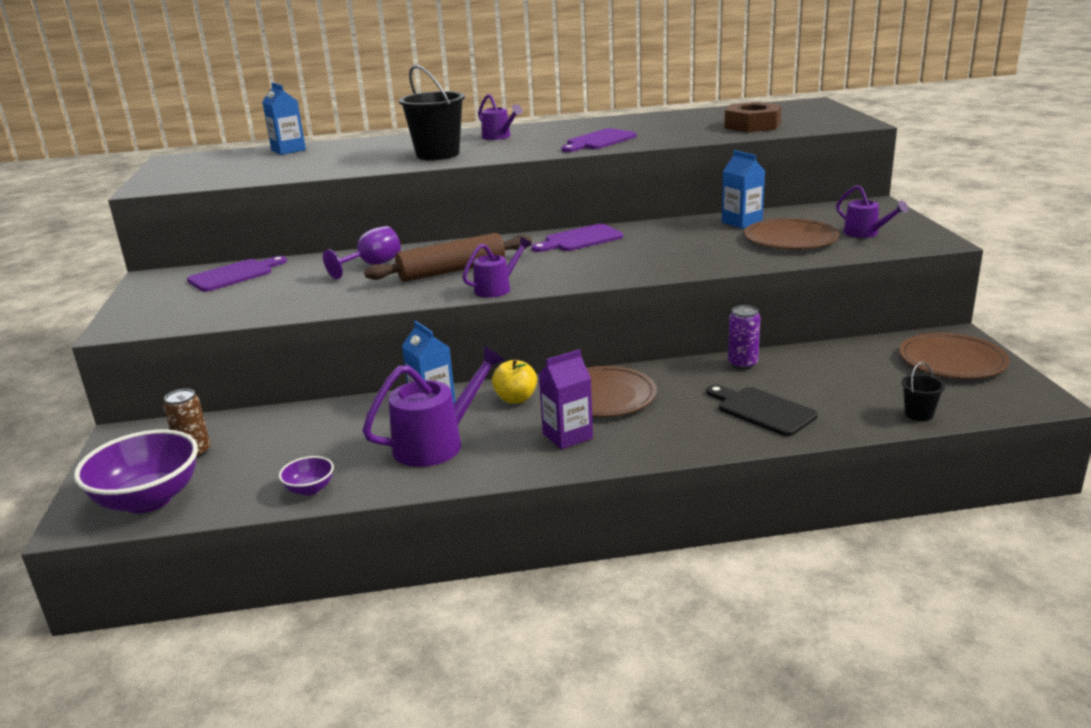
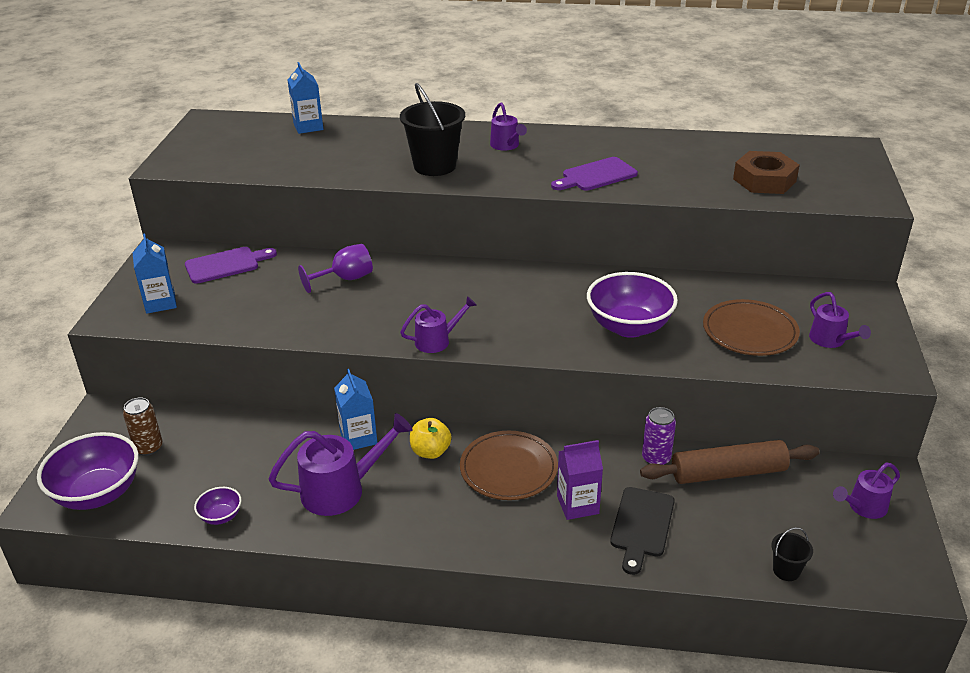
camera: 15 degrees right, 10 degrees up
(452, 270) = (410, 304): brown rolling pin -> brown rolling pin (728, 473)
(567, 436) = (453, 511): purple carton -> purple carton (577, 505)
(580, 239) = (547, 284): purple cutting board -> none
(678, 252) = (629, 327): none -> purple bowl
(741, 222) = (717, 292): blue carton -> blue carton (160, 303)
(762, 410) = (641, 525): black cutting board -> black cutting board turned 135 degrees counterclockwise
(952, 361) = (863, 507): brown plate -> purple watering can

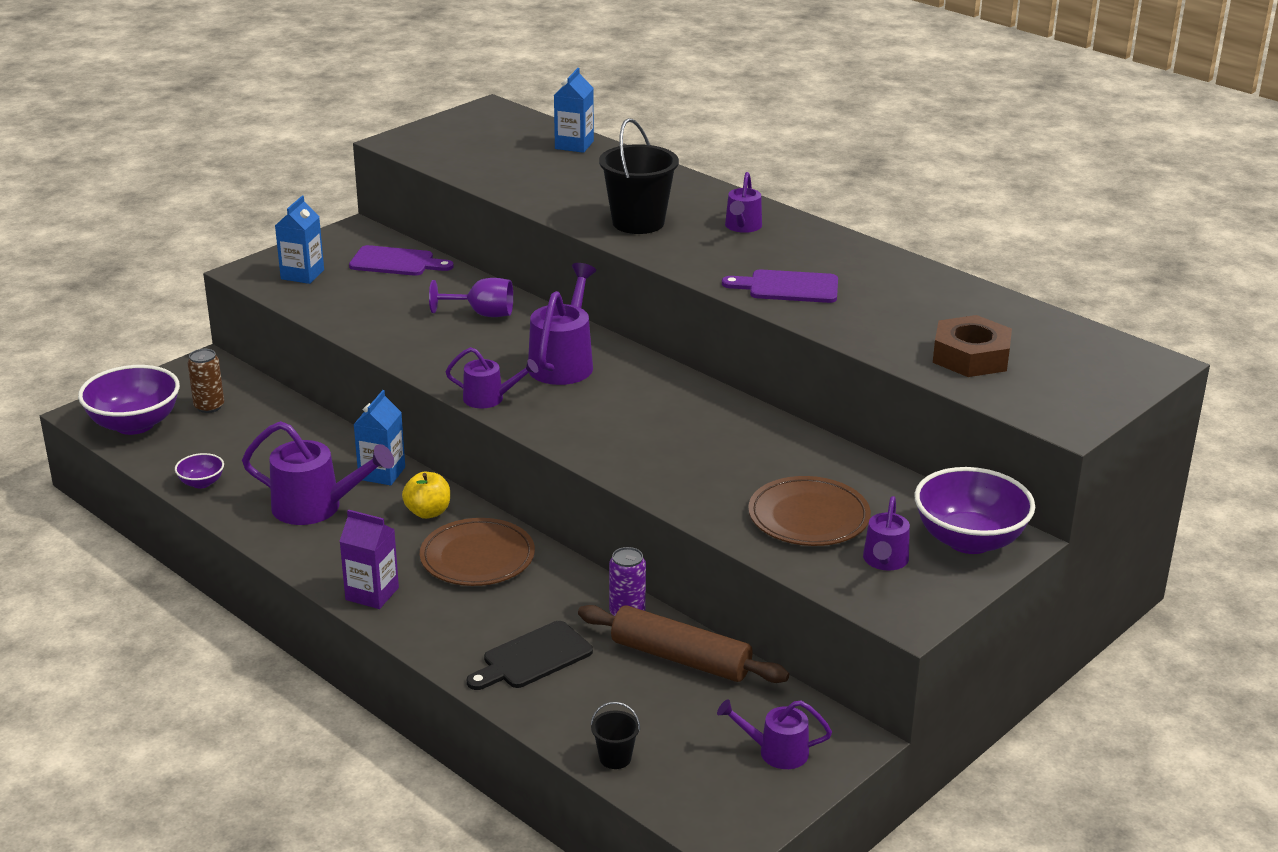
camera: 35 degrees right, 5 degrees down
(451, 291) = (563, 362): none -> purple watering can
(577, 505) = (499, 614): purple carton -> purple carton (372, 594)
(629, 327) = (689, 461): purple bowl -> purple bowl (969, 540)

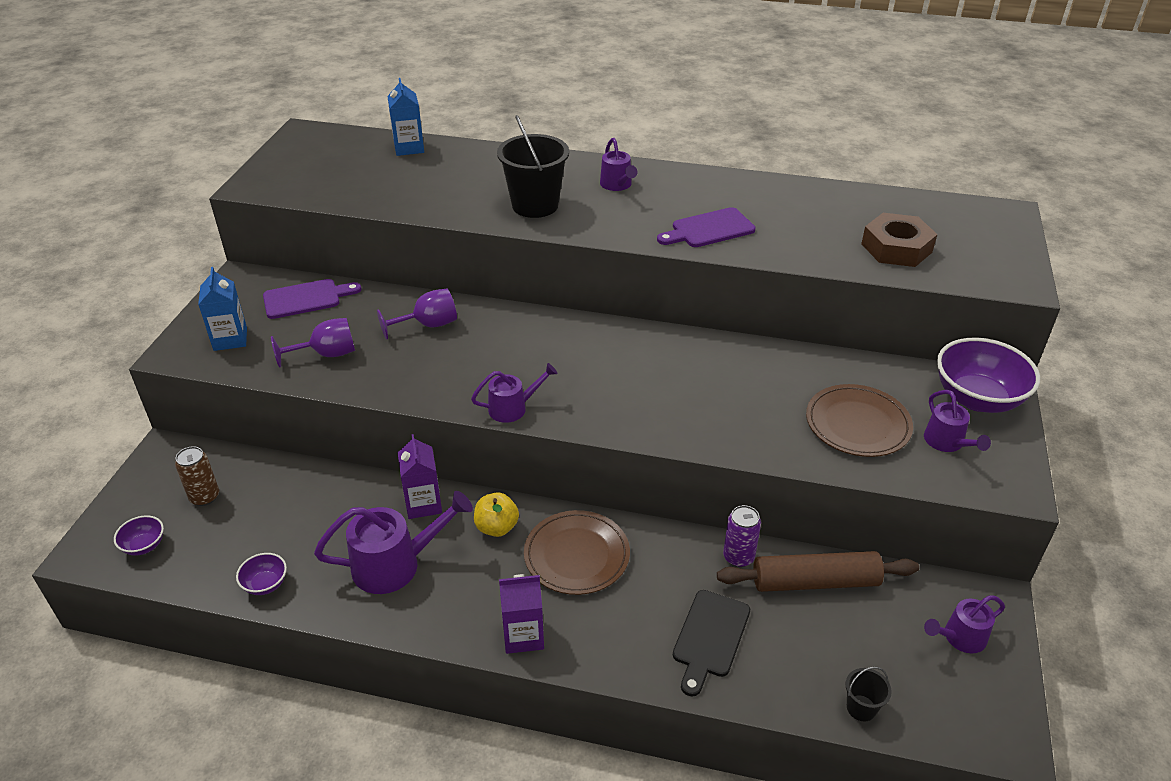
camera: 30 degrees left, 10 degrees up
(134, 424) = (144, 546): purple bowl -> purple bowl, size x0.47
(371, 310) = (327, 354): none -> purple goblet
(382, 473) = (423, 504): blue carton -> purple carton
(563, 362) = (538, 349): purple watering can -> none

